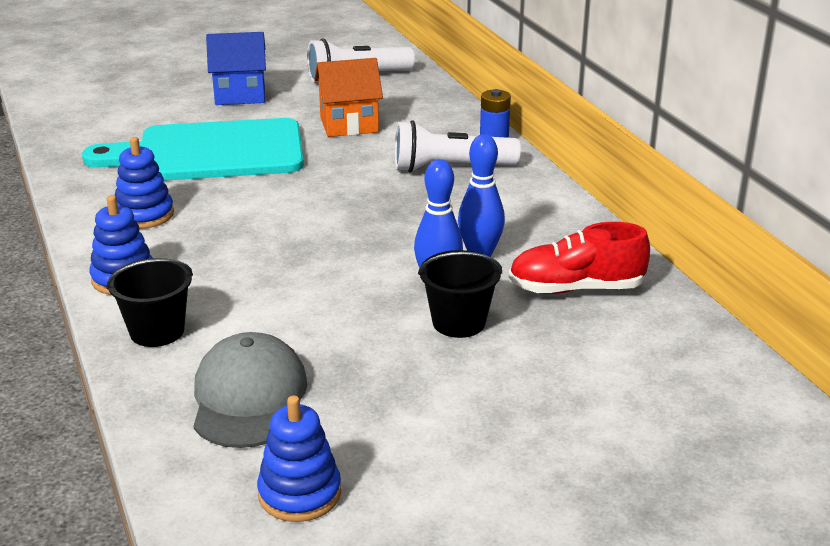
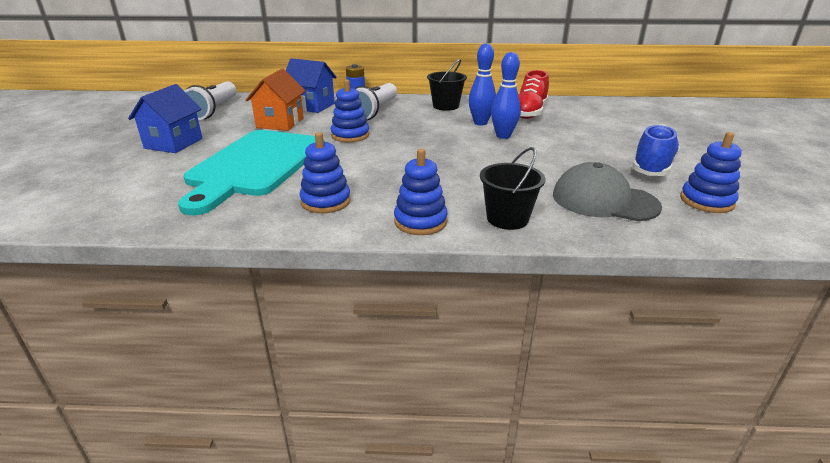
camera: 65 degrees left, 0 degrees up
(343, 176) = (350, 135): none -> blue stacking toy
(410, 435) = (652, 167): none -> blue shoe
(430, 123) = (312, 106): none -> blue house
(458, 322) = (547, 138): black bucket -> black bucket (446, 106)

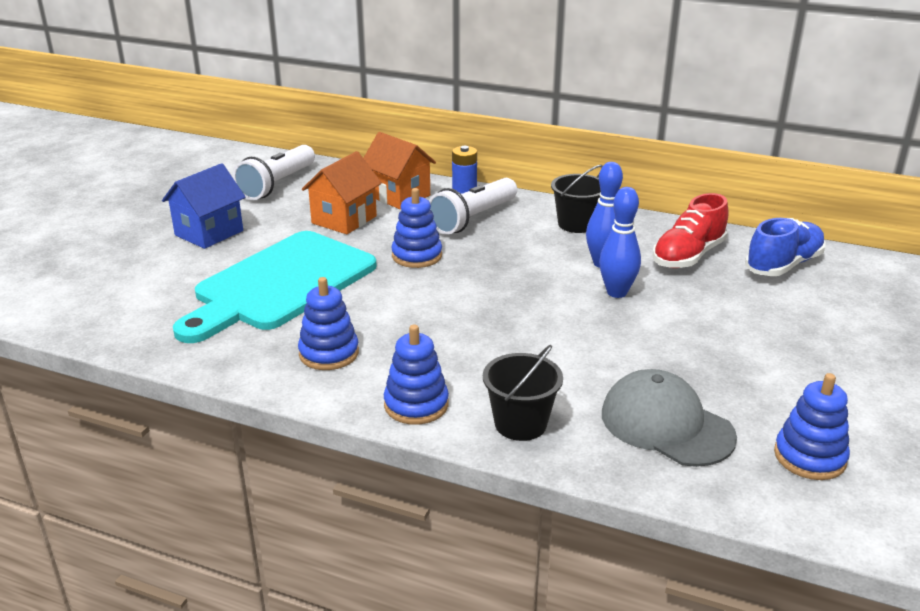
camera: 20 degrees right, 0 degrees up
(312, 106) = (399, 196): blue house -> orange house
(652, 167) = (786, 386): blue shoe -> blue shoe (783, 265)

